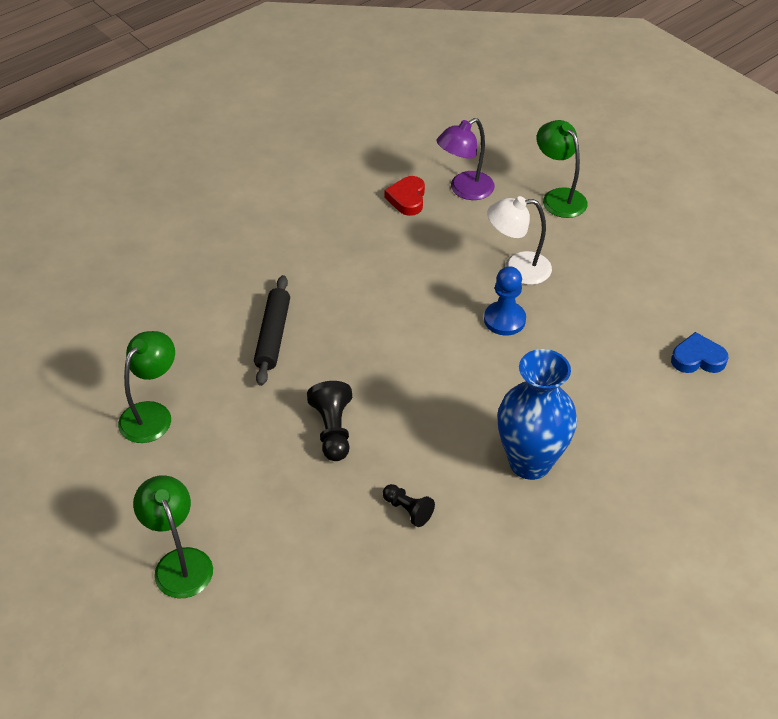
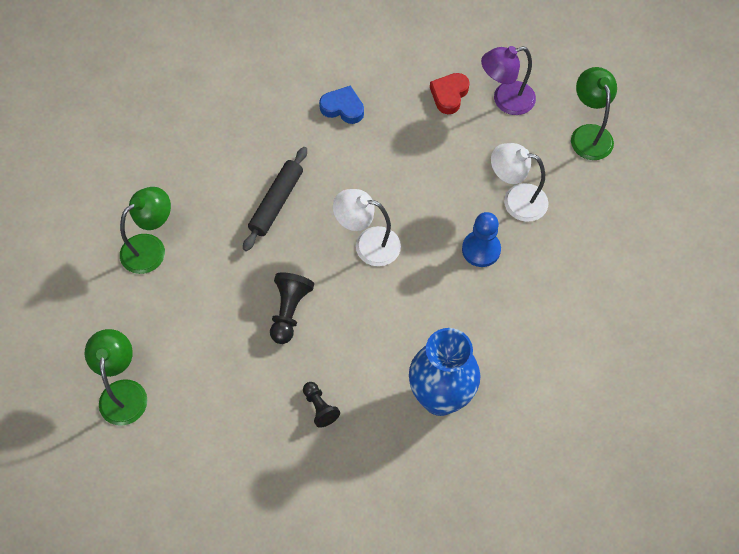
camera: 20 degrees right, 15 degrees up
(387, 346) = (368, 244): none -> white lamp
(697, 358) = (636, 345): blue heart -> blue heart (343, 108)

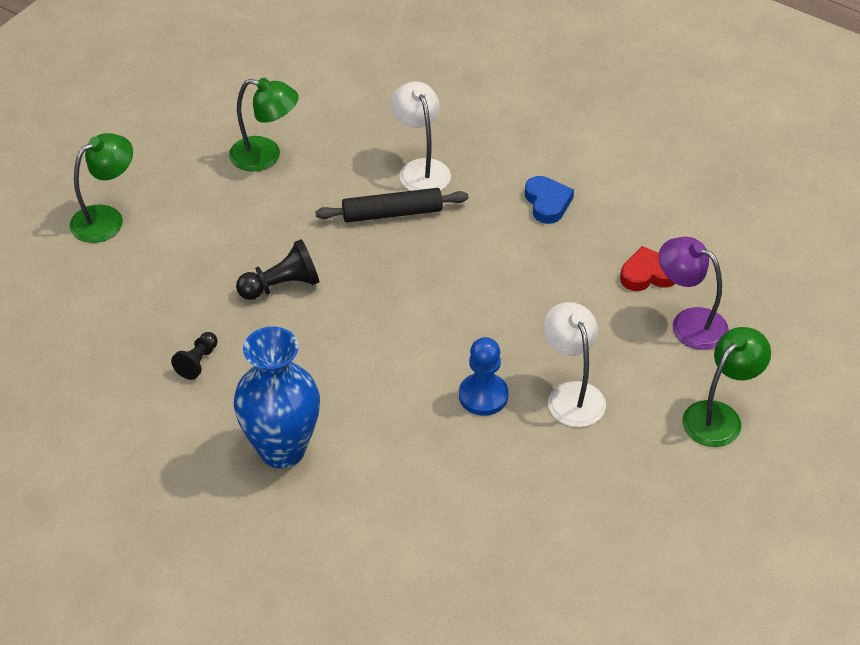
camera: 55 degrees right, 15 degrees down
(368, 244) = (408, 304): white lamp -> white lamp (421, 169)

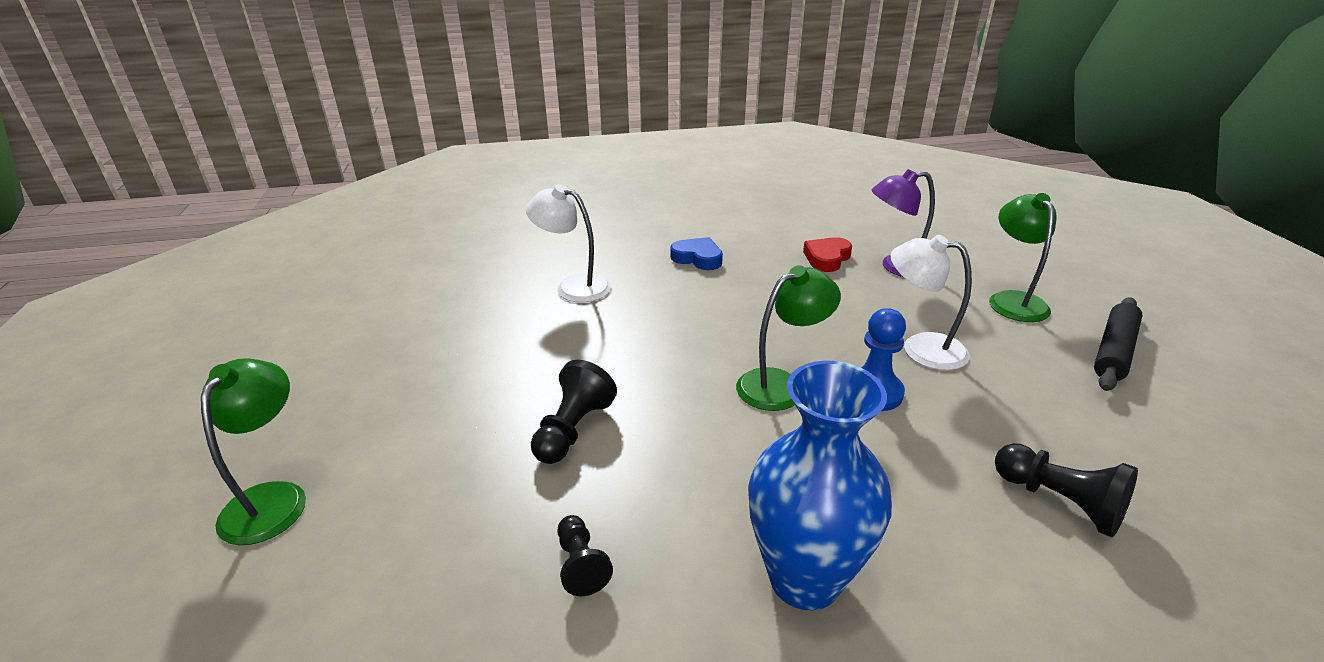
camera: 45 degrees left, 15 degrees down
(265, 156) = (415, 347): green lamp -> green lamp (781, 384)
(392, 213) = (594, 322): black rolling pin -> black rolling pin (1114, 351)
(468, 529) = (1060, 502): none -> black pawn

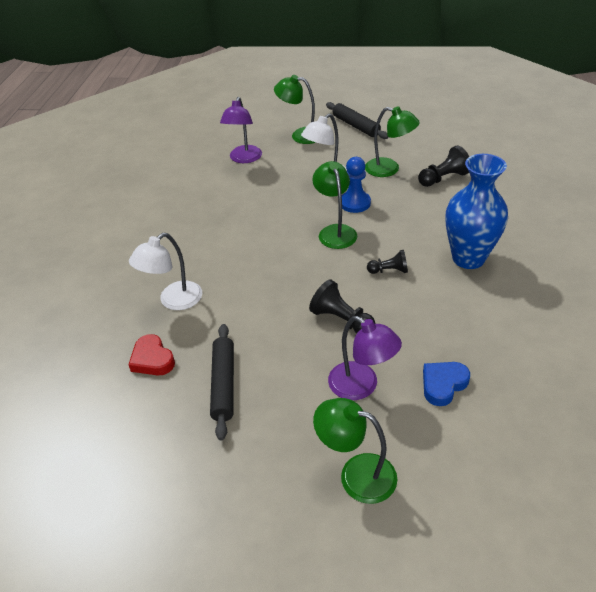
camera: 70 degrees left, 10 degrees up
(435, 476) = (361, 386): none -> purple lamp
(438, 352) = (224, 384): none -> black rolling pin
(581, 565) = (445, 329): black pawn -> black pawn (389, 271)
(697, 258) = (176, 233): blue heart -> blue heart (443, 384)
(827, 258) = (216, 180): red heart -> red heart (152, 359)
(1015, 416) = (389, 169): none -> green lamp

